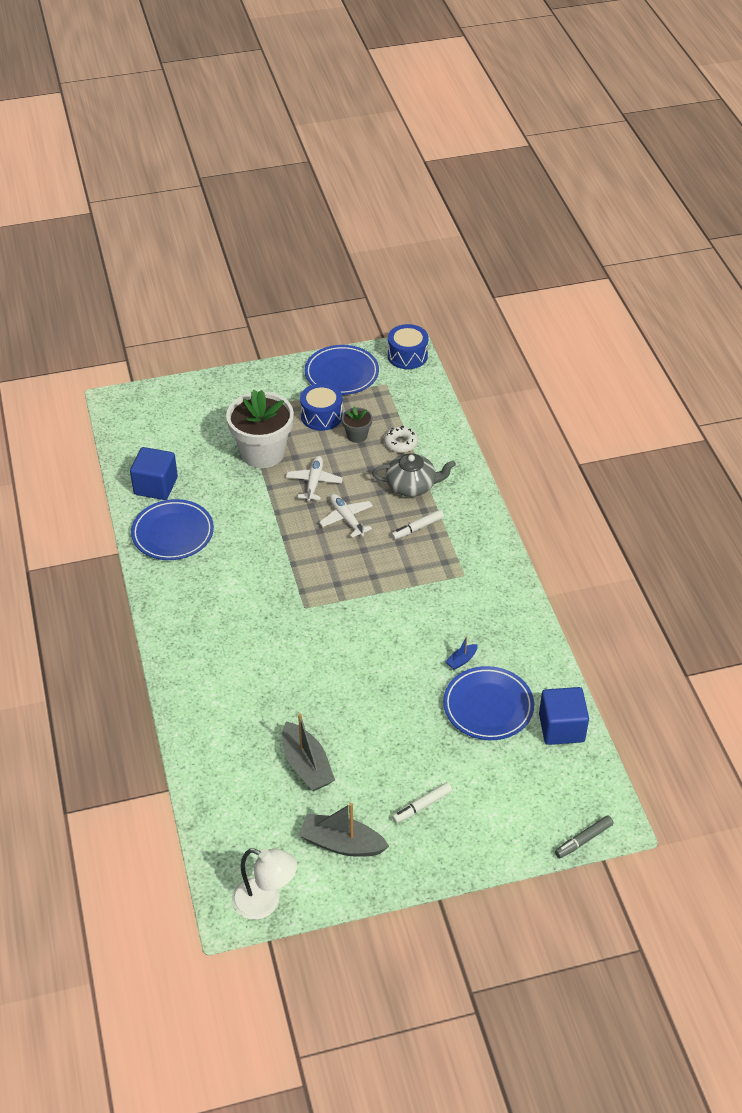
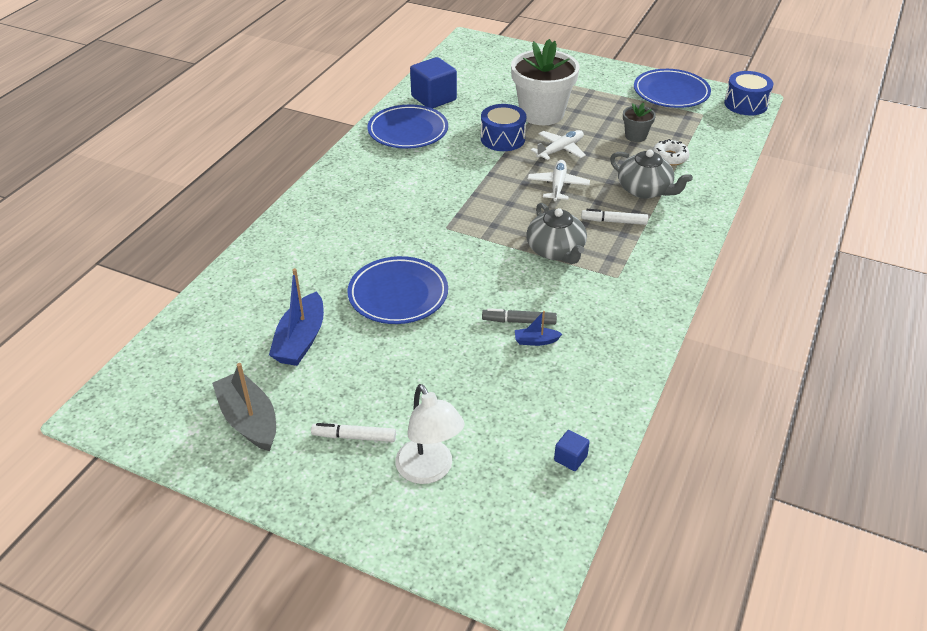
camera: 40 degrees right, 5 degrees down
(265, 902) = (131, 423): white lamp -> white lamp (429, 471)
(306, 765) = (301, 340): grey boat -> blue boat
(321, 416) = (620, 111): blue drum -> blue drum (502, 139)
(402, 579) = (556, 250): none -> grey teapot
(488, 706) = (516, 393): blue plate -> blue plate (398, 294)
(561, 728) = (570, 458): blue cube -> blue cube, size x0.48
(583, 840) = (473, 581): grey marker -> grey marker (519, 321)

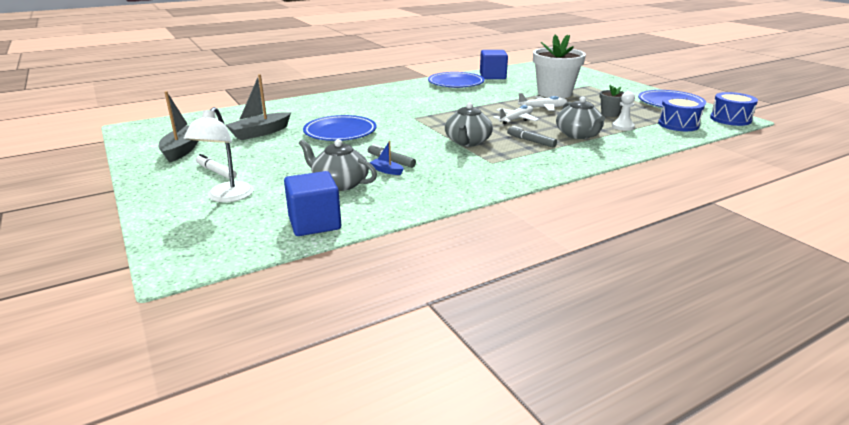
camera: 35 degrees right, 15 degrees down
(301, 340) = (260, 133): blue boat -> grey boat
(502, 139) = (510, 97): blue drum -> blue drum (678, 124)
(516, 386) = (340, 183): none -> grey teapot
(570, 458) = (314, 223): blue cube -> blue cube, size x2.10
(614, 221) = (531, 141): white marker -> grey marker
(669, 157) = (622, 127): white donut -> white pawn

